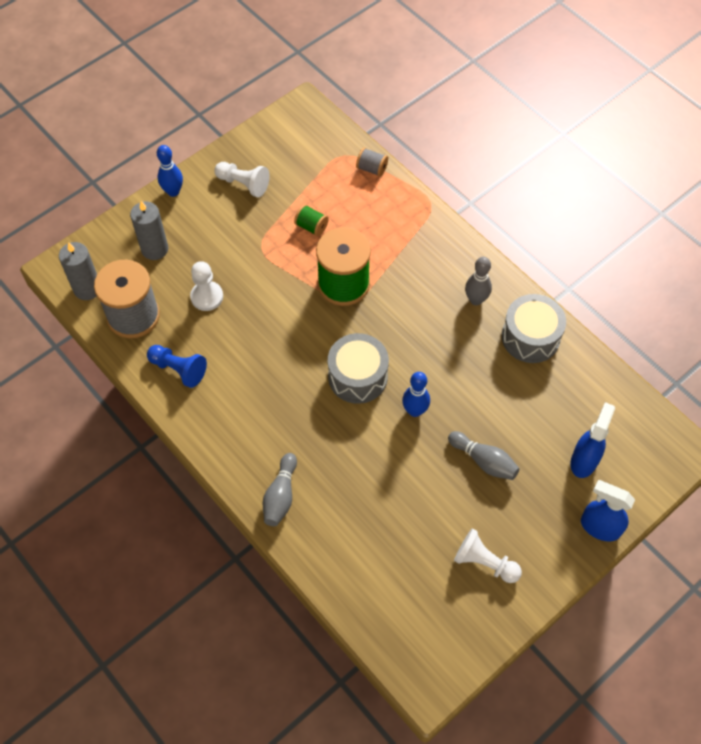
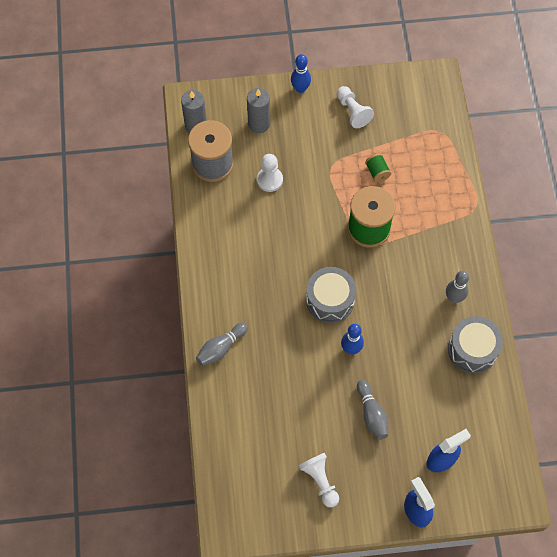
camera: 35 degrees right, 5 degrees up
(178, 369) = (216, 220): blue pawn -> none
(372, 169) = (452, 154): grey spool -> none

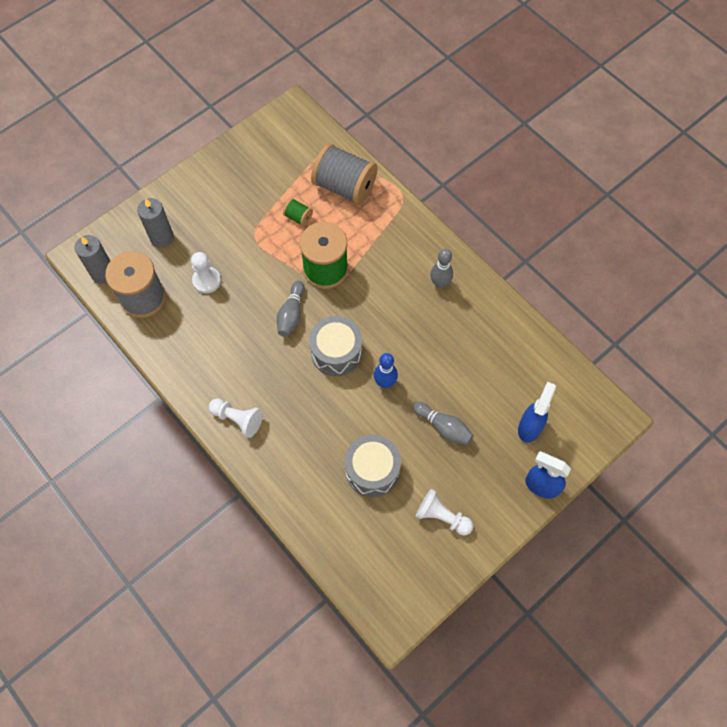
camera: 35 degrees left, 0 degrees up
(221, 348) = (268, 458): grey bowling pin -> grey bowling pin (291, 314)
(300, 88) = (178, 185): blue bowling pin -> none
(352, 111) = (239, 178): white pawn -> white pawn (237, 419)
(433, 169) = (344, 187): none -> grey spool
(472, 349) = (486, 317): grey drum -> grey drum (372, 470)

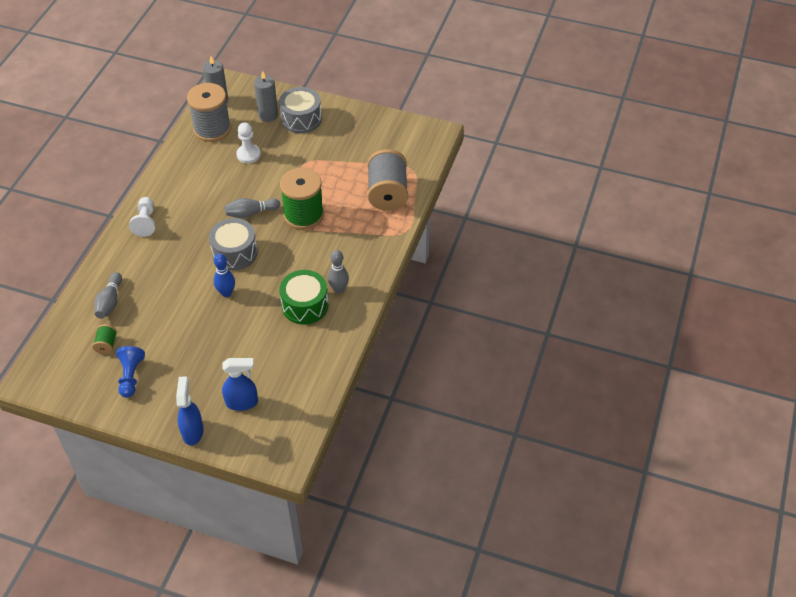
camera: 60 degrees right, 15 degrees down
(298, 217) = (339, 179): green spool -> green spool (106, 344)
(372, 470) = (147, 317): grey drum -> grey drum (301, 119)
(442, 321) = (305, 305): none -> green drum
(442, 516) = (131, 376): white pawn -> blue pawn
(443, 427) = (209, 345): grey bowling pin -> grey bowling pin (110, 302)

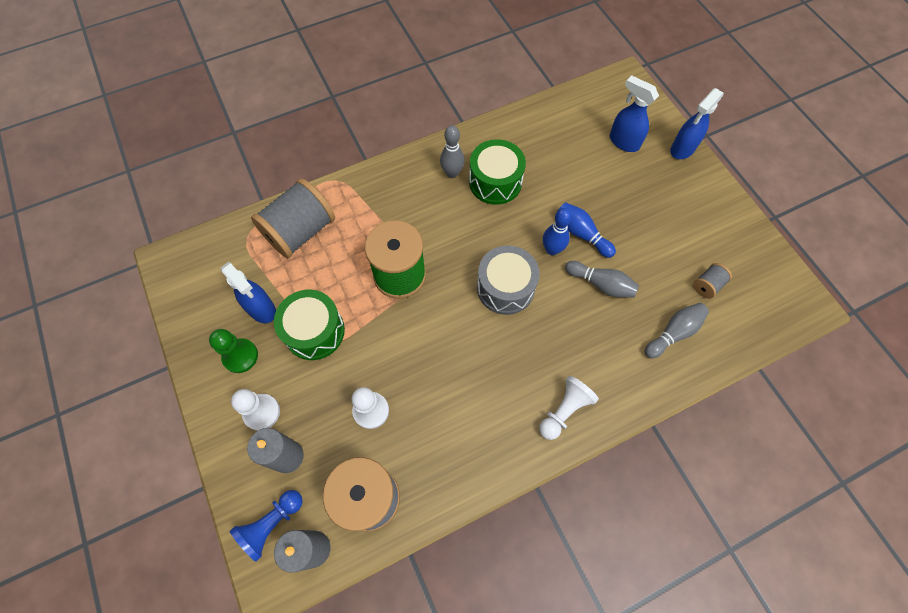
camera: 135 degrees left, 15 degrees up
(106, 344) = (707, 285): green spool -> grey spool
(131, 376) = (704, 235): blue pawn -> blue pawn (271, 524)
(215, 316) = (582, 234): none -> blue bowling pin
(251, 213) = (446, 323): grey bowling pin -> grey bowling pin (601, 284)
(301, 119) = (261, 412): grey drum -> white pawn
(317, 161) = (314, 331): none -> green drum
(341, 128) = (240, 356): none -> green pawn
(357, 150) = (262, 309): none -> blue spray bottle

